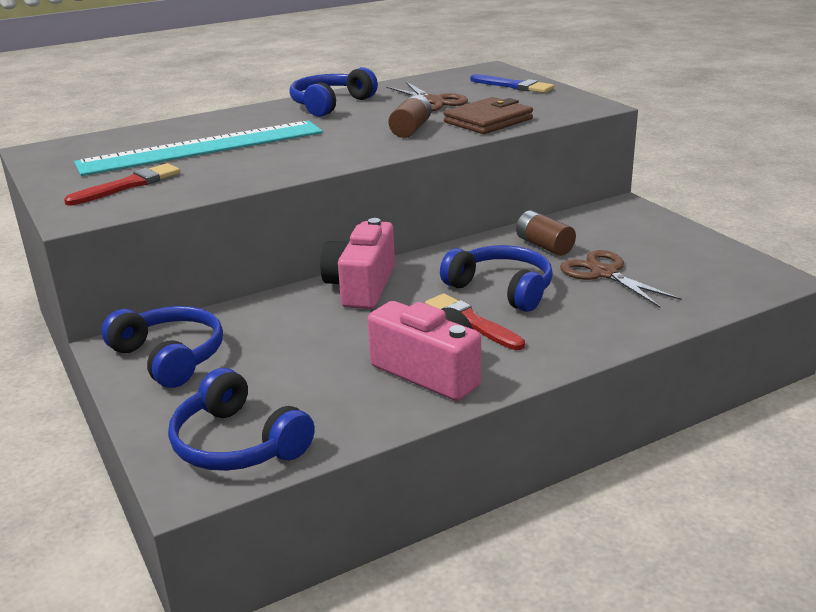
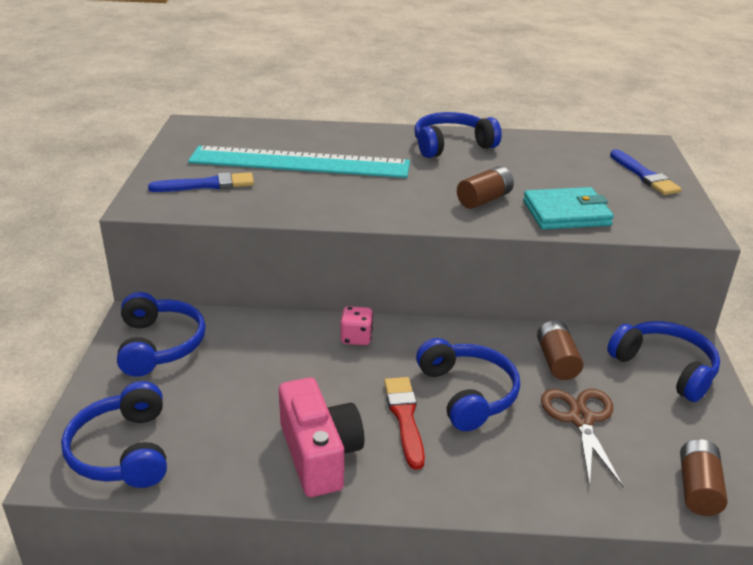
camera: 30 degrees right, 5 degrees up
(128, 185) = (207, 185): red brush -> blue brush
(361, 286) = (356, 338): pink camera -> pink dice
(432, 101) = (543, 170): brown scissors -> none
(488, 121) = (566, 213): brown wallet -> turquoise wallet
(625, 224) = (665, 368): none -> blue headphones
(727, 282) = (698, 489): none -> brown battery

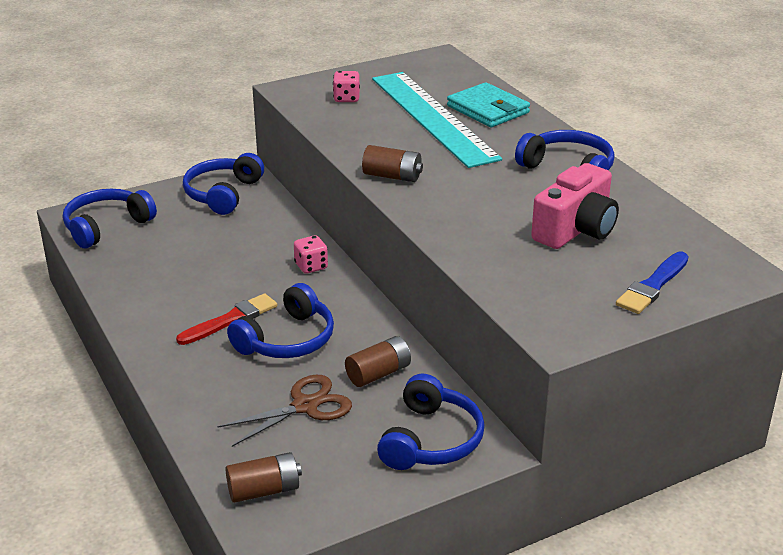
camera: 60 degrees right, 0 degrees up
(160, 345) = (222, 194): blue headphones -> blue headphones turned 150 degrees clockwise
(207, 185) = (346, 98): blue brush -> pink dice
(319, 455) = (160, 297): pink camera -> pink camera (576, 230)
(484, 199) = (473, 213): brown battery -> brown battery (392, 176)
(566, 213) = (500, 259): turquoise wallet -> turquoise wallet (488, 109)

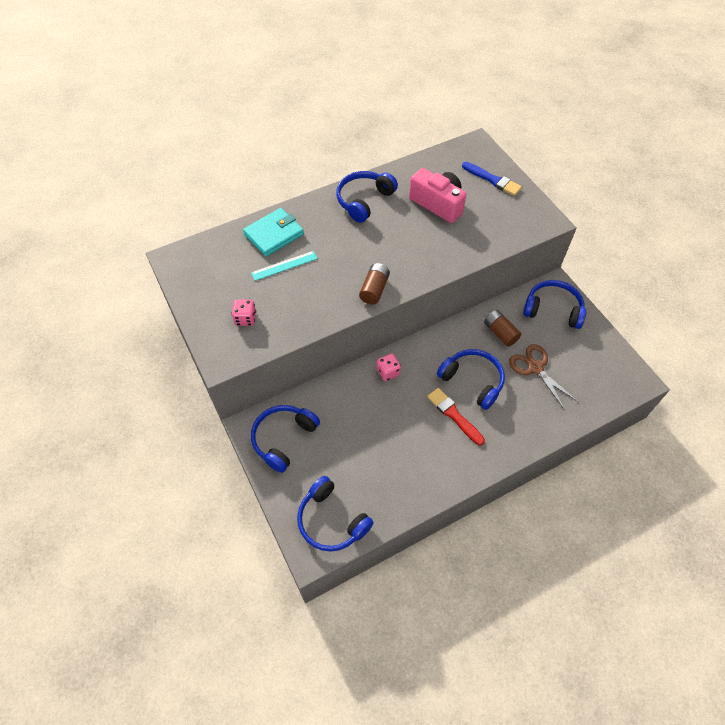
camera: 90 degrees left, 25 degrees up
(222, 194) = (283, 438): blue headphones -> blue headphones turned 105 degrees clockwise
(264, 490) = (607, 383): brown battery -> none
(433, 117) = (284, 265): turquoise ruler -> turquoise ruler, size x0.42

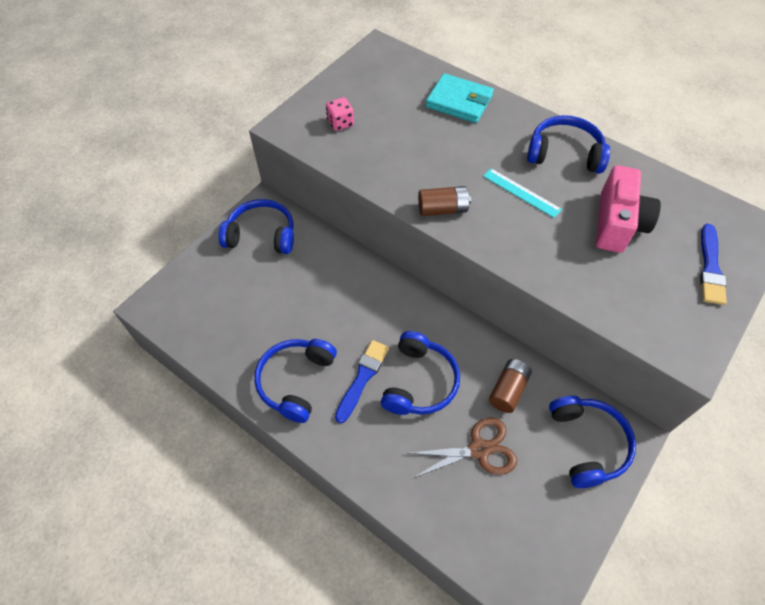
camera: 65 degrees right, 0 degrees up
(284, 265) = (424, 125): turquoise ruler -> turquoise ruler (521, 192)
(331, 521) = (189, 309): blue headphones -> blue headphones (295, 381)
(388, 372) = (384, 292): pink dice -> none
(454, 415) = (362, 378): red brush -> blue brush
(535, 368) = (479, 449): brown scissors -> brown scissors turned 45 degrees clockwise

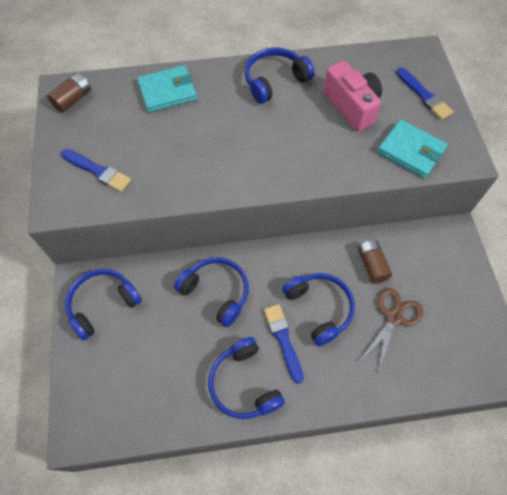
camera: 45 degrees left, 5 degrees up
(340, 123) = (98, 171): pink dice -> blue brush
(442, 209) = (241, 180): brown battery -> brown battery (73, 99)
(521, 192) = (277, 128): turquoise ruler -> none
(587, 443) = (441, 257): blue headphones -> blue headphones (216, 292)
(634, 304) = (410, 151): none -> turquoise wallet

